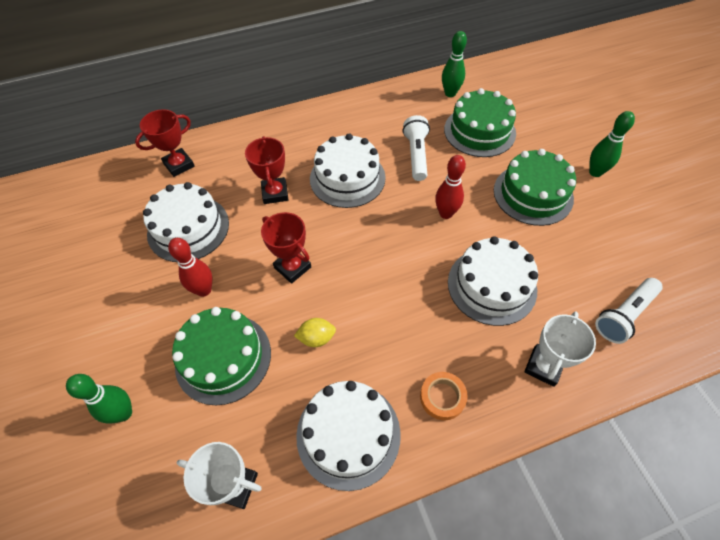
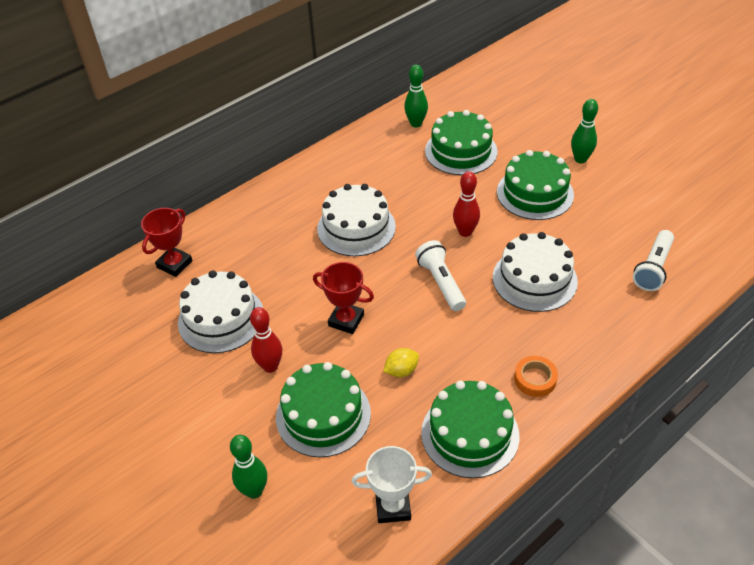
camera: 20 degrees left, 10 degrees down
(275, 193) = (291, 261): red trophy -> none
(348, 434) = (470, 434): white cake -> green cake
(416, 155) = (412, 189): white flashlight -> white flashlight (441, 283)
(543, 366) = (606, 328): white trophy -> none

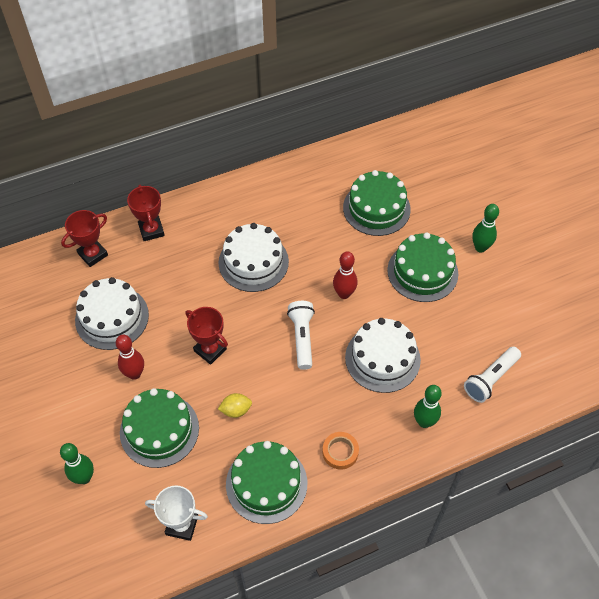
camera: 15 degrees right, 10 degrees up
(232, 226) = (151, 230): none -> red trophy
(416, 124) = (349, 167): green bowling pin -> green bowling pin (424, 422)

